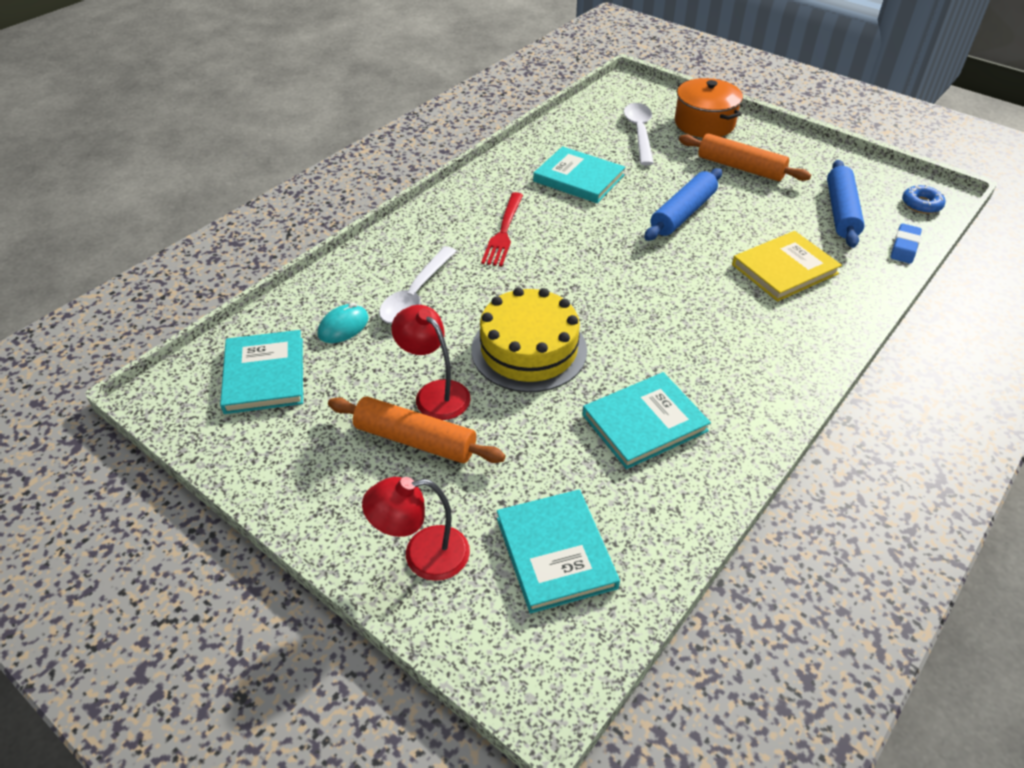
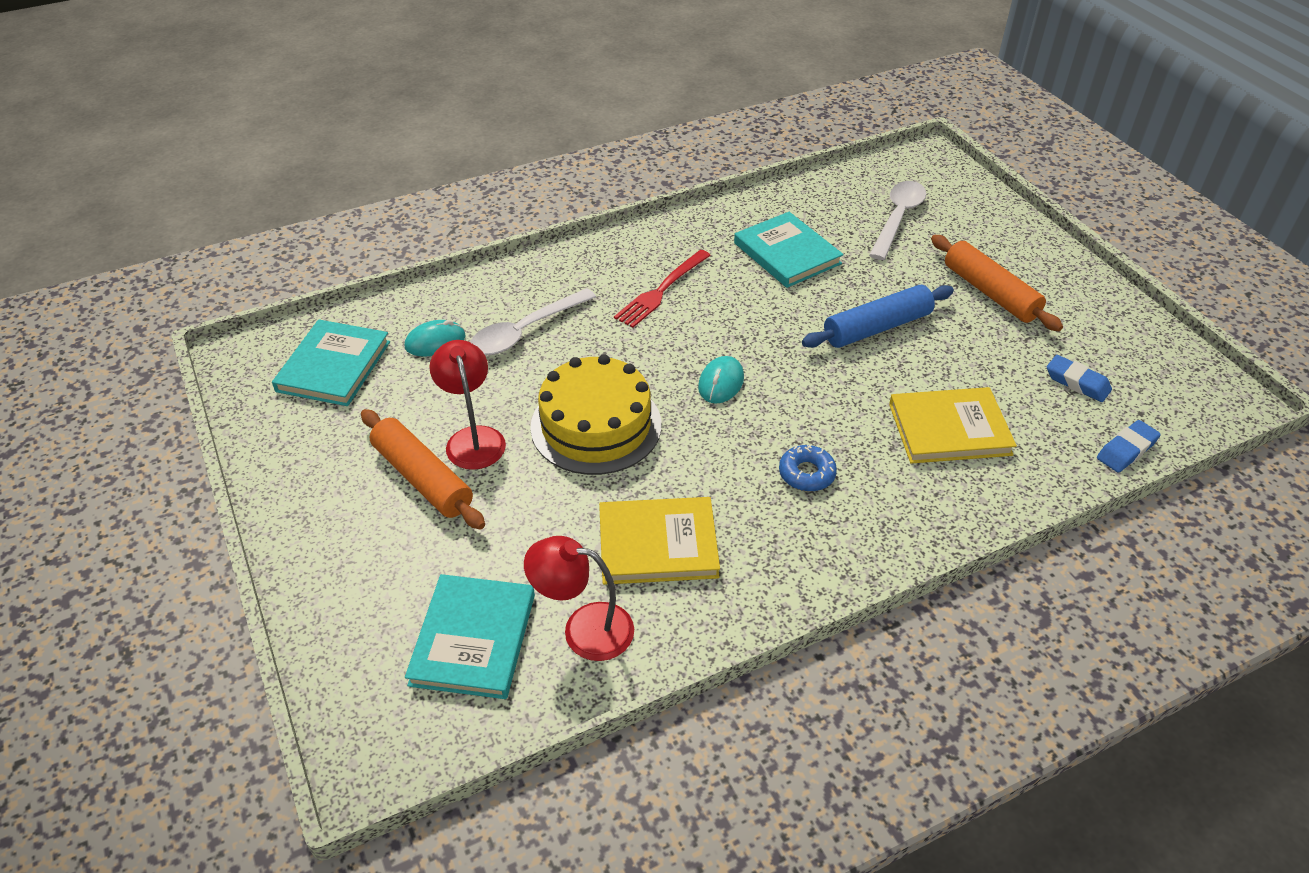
camera: 25 degrees right, 0 degrees up
(423, 556) = (352, 591): red lamp -> red lamp (584, 628)
(601, 287) = (721, 383): none -> turquoise mouse
(644, 423) = (658, 544): turquoise book -> yellow book
(704, 123) = (986, 227): orange pot -> none
(841, 212) = (1077, 382): blue rolling pin -> blue eraser
(921, 204) = (1195, 404): blue donut -> blue donut (806, 473)

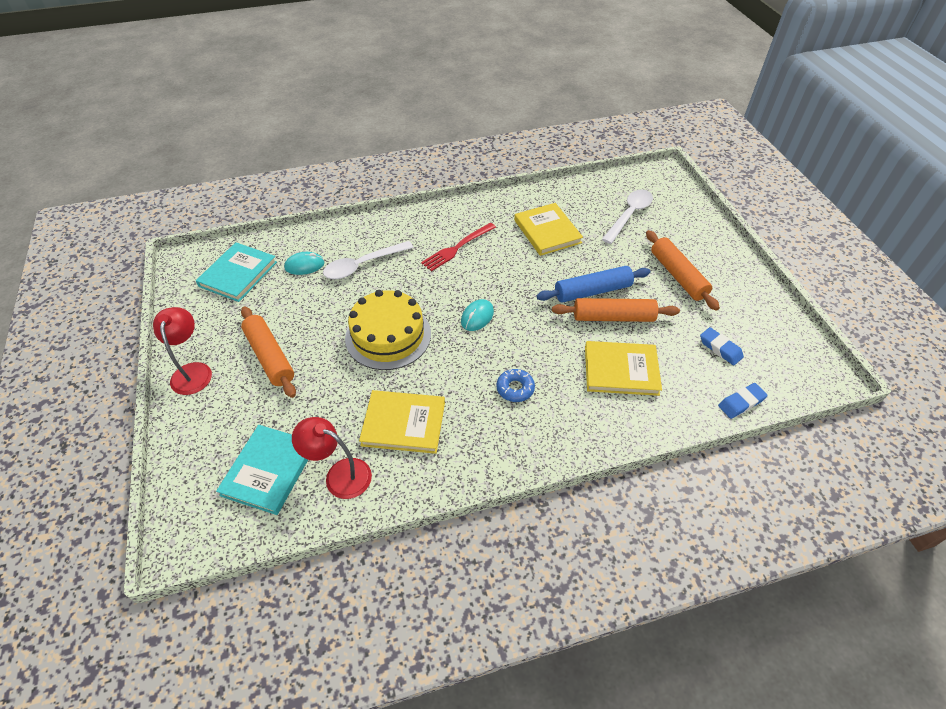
camera: 10 degrees right, 5 degrees up
(473, 438) = (309, 334): red lamp -> red lamp (192, 371)
(787, 253) = (547, 231): turquoise book -> yellow book
(917, 359) = (613, 317): none -> orange rolling pin

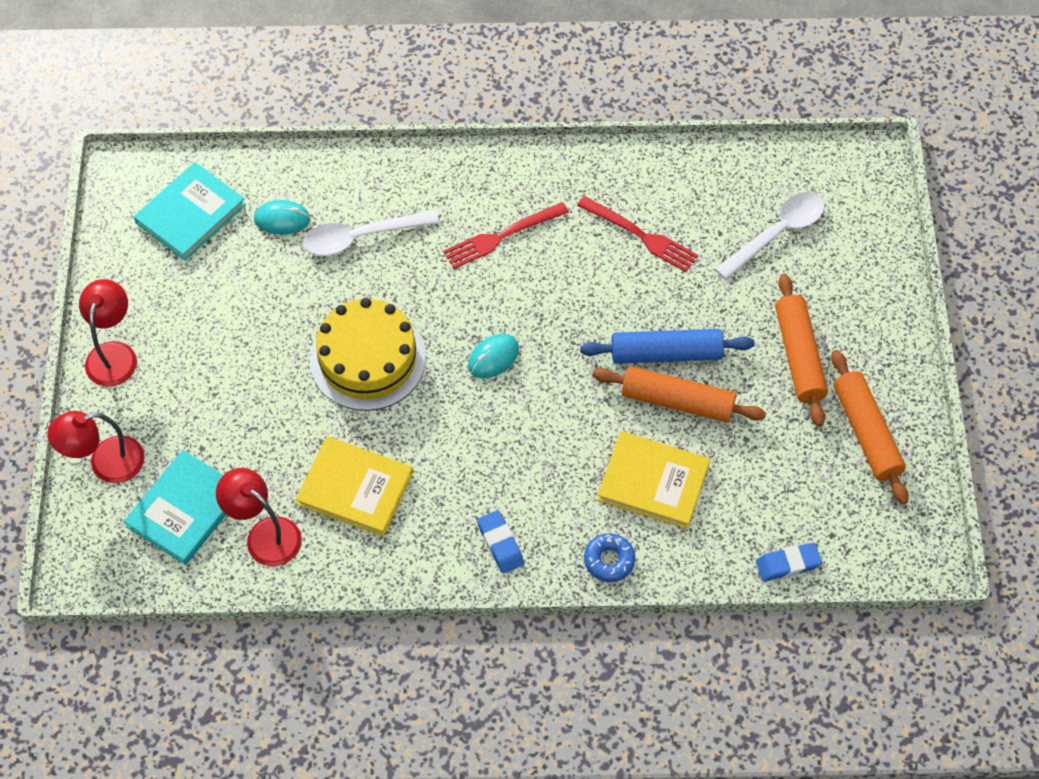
camera: 15 degrees right, 10 degrees up
(196, 450) = (106, 463): none -> red lamp
(270, 356) = (211, 355): orange rolling pin -> orange rolling pin (866, 432)
(515, 388) = (507, 474): blue donut -> blue donut (609, 560)
(547, 231) = (642, 236): yellow book -> red fork
(720, 348) = (800, 482): blue eraser -> blue eraser (500, 544)

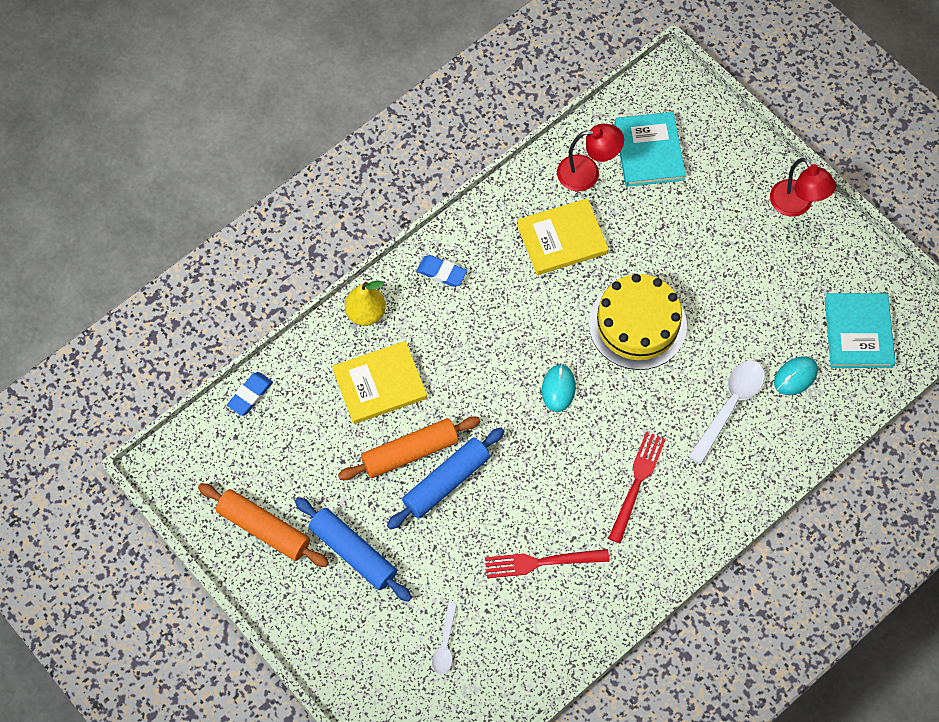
camera: 140 degrees right, 5 degrees up
(106, 463) = (724, 141): red lamp -> none
(609, 560) = (365, 313): blue donut -> yellow pear
(777, 233) = (445, 645): white spoon -> white spoon, size x0.57
(799, 356) = (353, 552): orange rolling pin -> blue rolling pin

